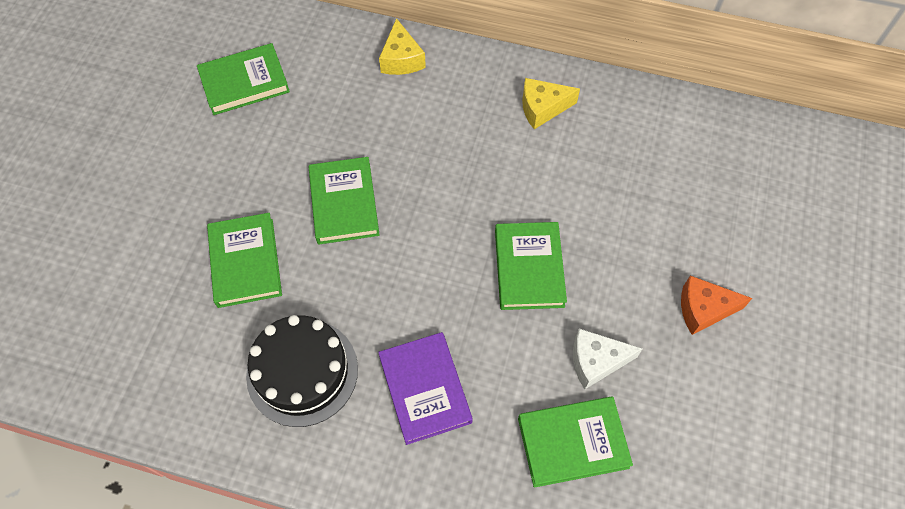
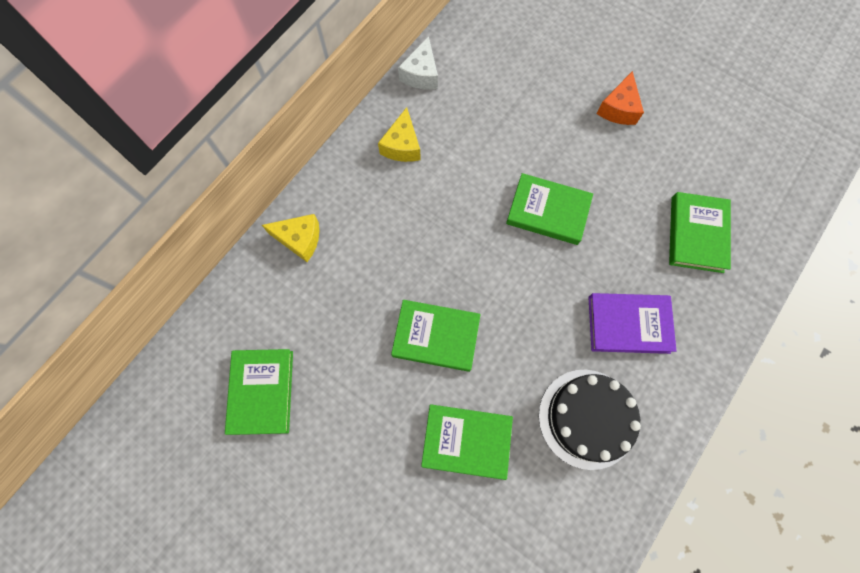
camera: 70 degrees left, 10 degrees up
(596, 361) = (639, 194): white cheese -> white cheese (421, 74)

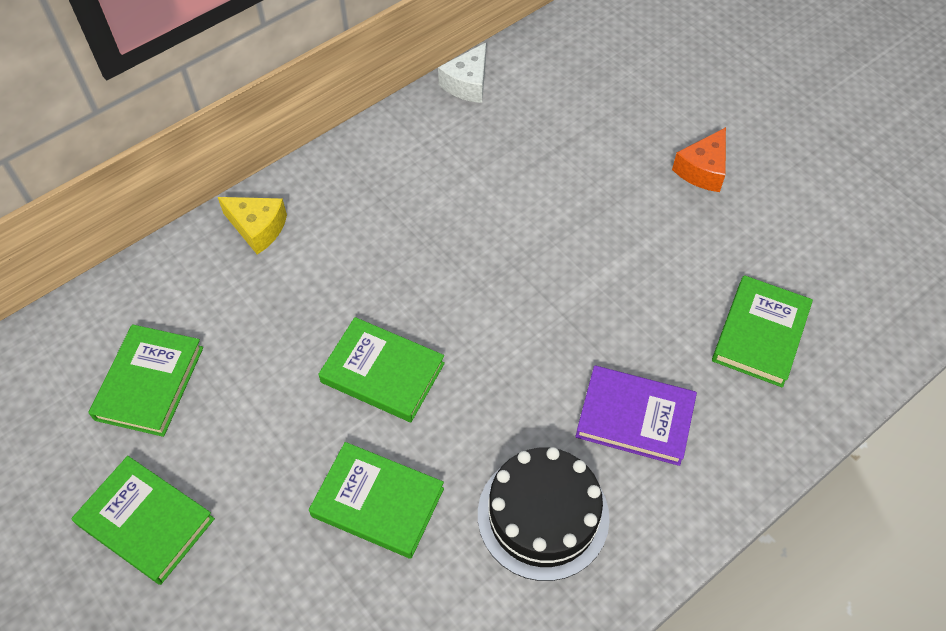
camera: 15 degrees right, 15 degrees down
(402, 145) = (417, 154): yellow cheese -> none
(548, 211) = (573, 265): green book -> green book (146, 522)

